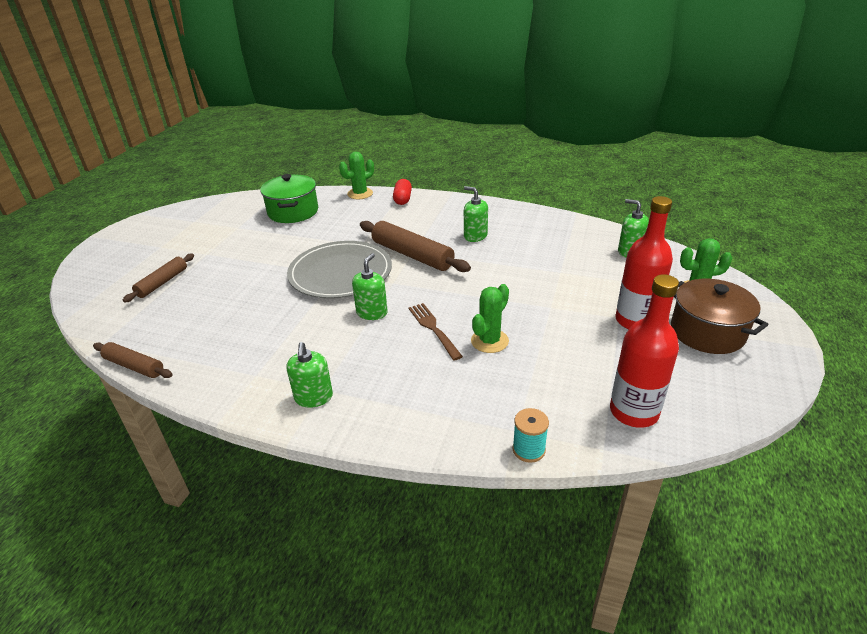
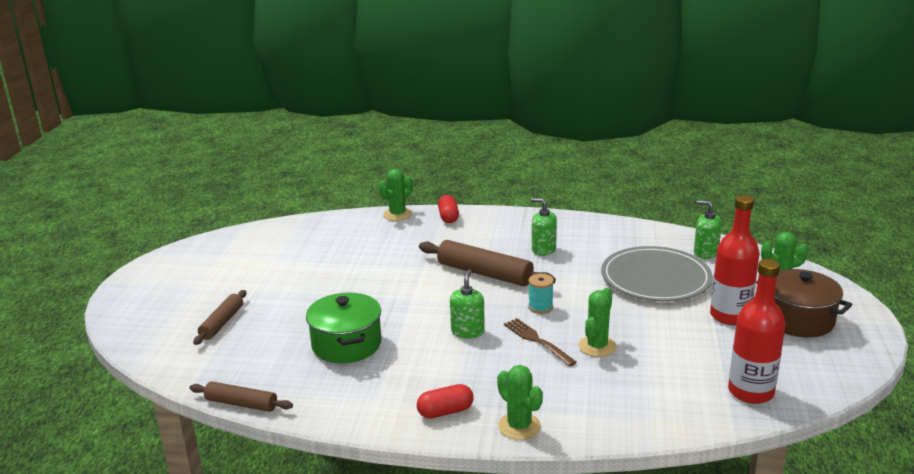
camera: 10 degrees left, 10 degrees down
(293, 212) = (330, 239): green pot -> green pot (346, 344)
(313, 397) = (445, 411): green soap dispenser -> red capsule
(340, 273) = (416, 297): grey plate -> grey plate (655, 278)
(378, 423) = (519, 426): none -> green cactus
(528, 449) = (667, 431): turquoise spool -> turquoise spool (540, 307)

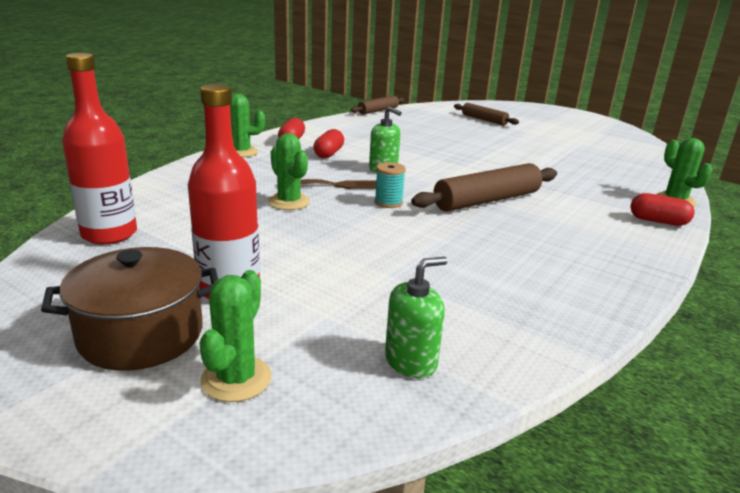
camera: 115 degrees right, 0 degrees up
(346, 344) = (414, 137): green pot -> none
(460, 373) = (329, 154): none -> red capsule
(543, 250) = (524, 243): green soap dispenser -> none
(655, 278) = (378, 282): grey plate -> none

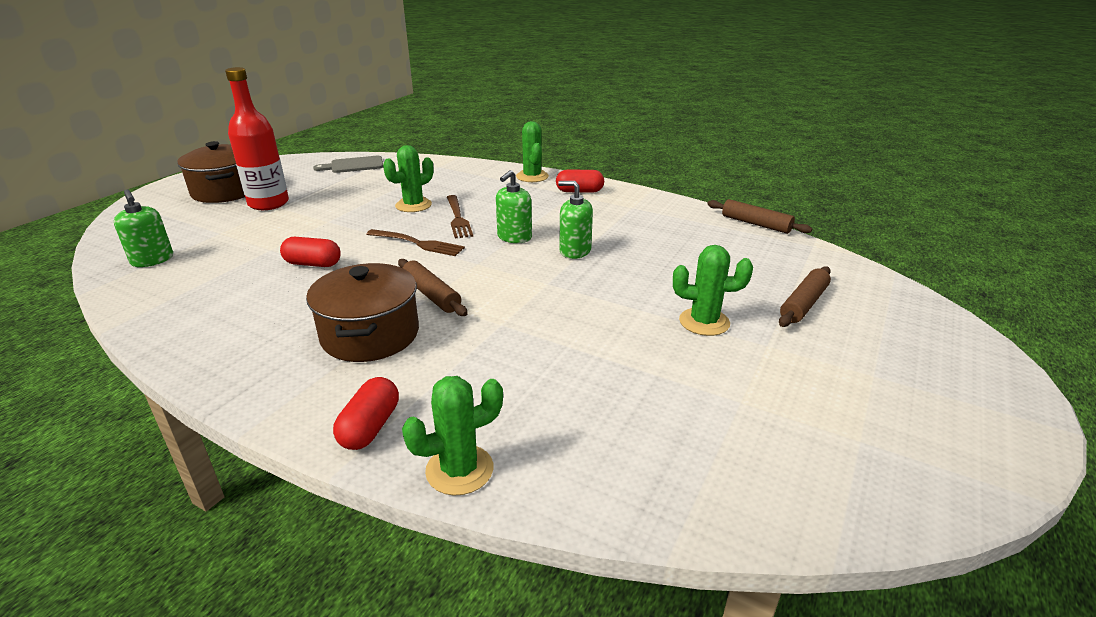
camera: 85 degrees right, 5 degrees up
(109, 234) = (354, 165): red bottle -> grey cutting board
(236, 379) = (169, 216): green cactus -> green cactus (704, 322)
(329, 154) = (549, 210): red capsule -> red capsule (313, 264)
(388, 202) = (418, 243): turquoise spool -> brown fork
(412, 154) = (575, 251): none -> green soap dispenser
(487, 200) = (431, 295): brown rolling pin -> brown rolling pin, size x0.60
(553, 221) = (370, 335): none -> brown pot

